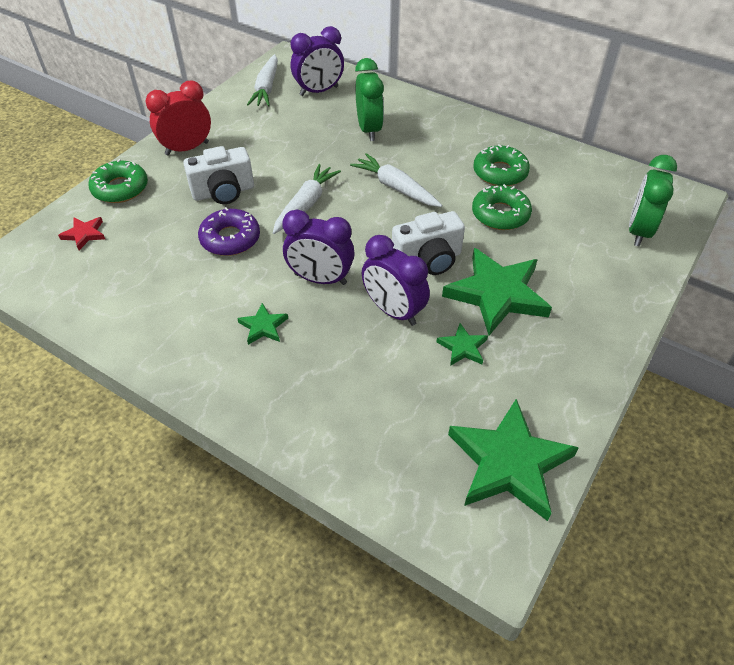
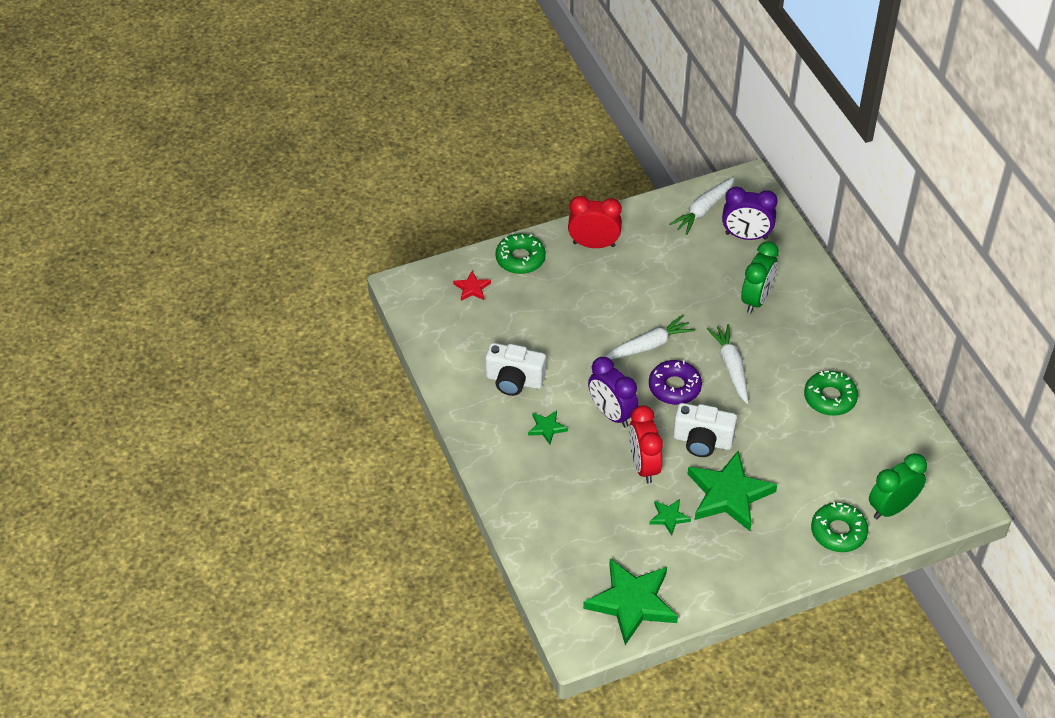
camera: 35 degrees right, 0 degrees up
(223, 192) = (594, 302): white camera -> white camera (514, 380)
(230, 239) = (571, 346): purple donut -> purple donut (674, 387)
(393, 311) = (643, 466): purple clock -> red clock
(500, 214) = (793, 434): green donut -> green donut (838, 532)

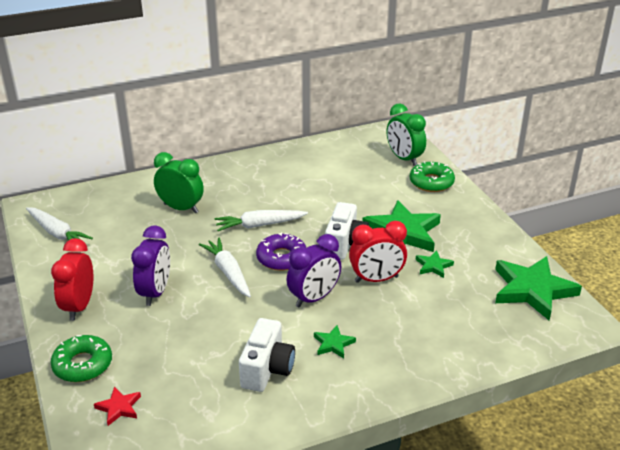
camera: 90 degrees left, 15 degrees down
(746, 236) = (101, 210): purple clock -> purple clock (155, 292)
(830, 398) = (296, 178): green donut -> none

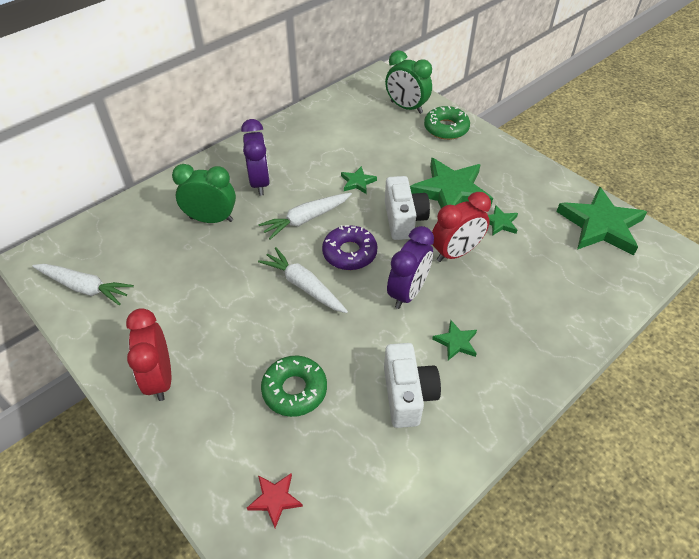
camera: 20 degrees left, 15 degrees up
(83, 364) = (204, 455): green donut -> green donut (294, 390)
(155, 292) = (238, 334): purple clock -> purple clock (260, 182)
(322, 207) = (358, 182): none -> green star

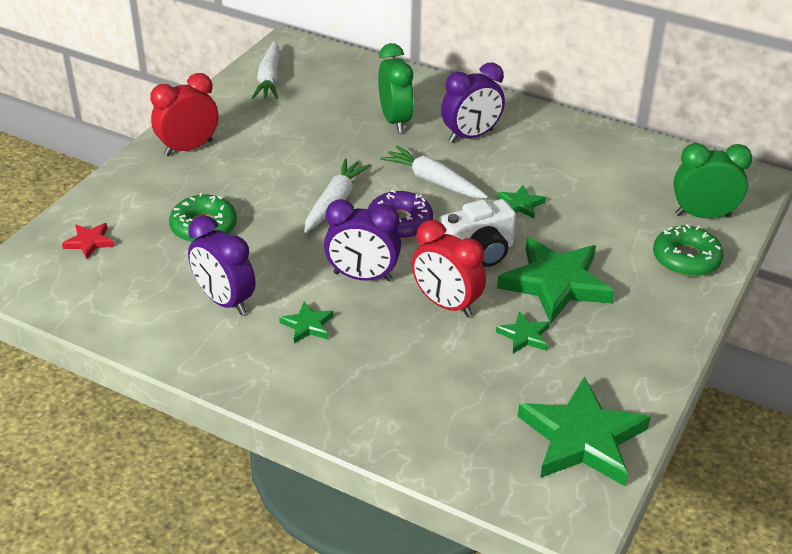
camera: 70 degrees right, 10 degrees down
(406, 107) = (703, 215): green clock -> green clock turned 75 degrees clockwise
(407, 395) = (224, 301): white camera -> purple clock

